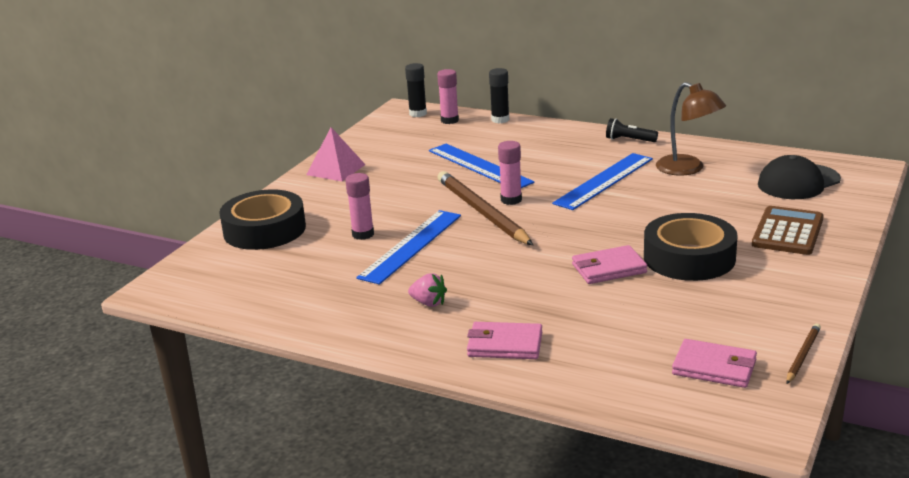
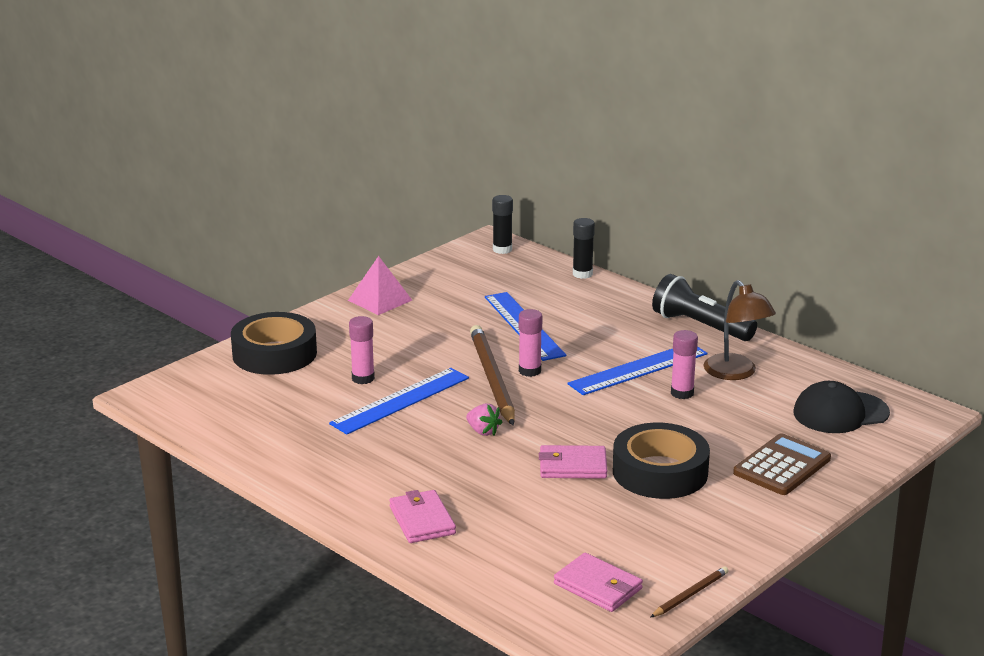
camera: 15 degrees right, 0 degrees up
(428, 303) = (380, 463): pink strawberry -> pink strawberry (483, 431)
(449, 120) = (529, 264): pink glue stick -> pink glue stick (682, 393)
(504, 345) = (422, 520): pink wallet -> pink wallet turned 45 degrees clockwise
(629, 140) = (700, 326): black flashlight -> black flashlight, size x1.86

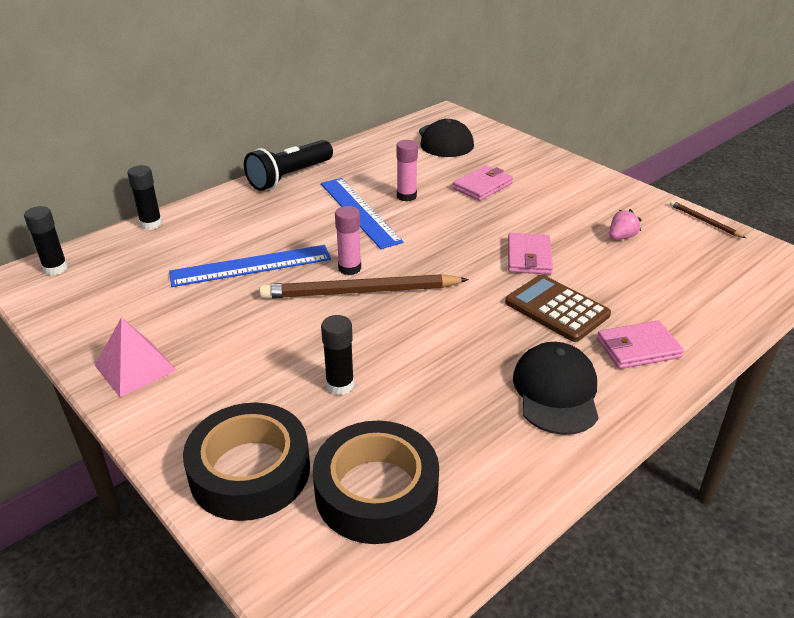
camera: 85 degrees left, 10 degrees up
(358, 473) = (556, 392): none -> black cap
(363, 378) = (340, 385): pink glue stick -> black glue stick
(401, 401) = (398, 356): blue ruler -> none
(483, 431) = (467, 303): pink strawberry -> pink strawberry (621, 237)
(598, 586) = (710, 259): pink wallet -> pink wallet (482, 186)
(660, 472) = (534, 217): black tape -> black tape (376, 491)
(736, 373) = (377, 171): brown lamp -> none
(782, 466) = (521, 169): brown calculator -> brown calculator (557, 309)

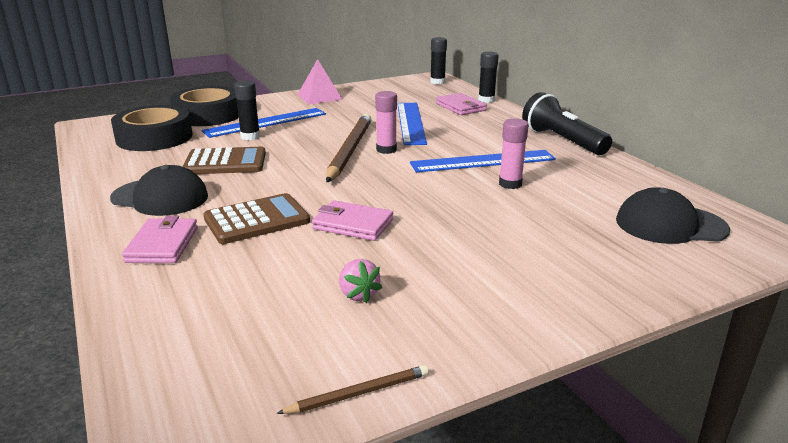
camera: 105 degrees right, 10 degrees down
(275, 389) = (265, 122): none -> blue ruler
(438, 376) = (225, 162): none -> brown calculator
(482, 186) = (527, 227): pink wallet -> pink wallet (460, 107)

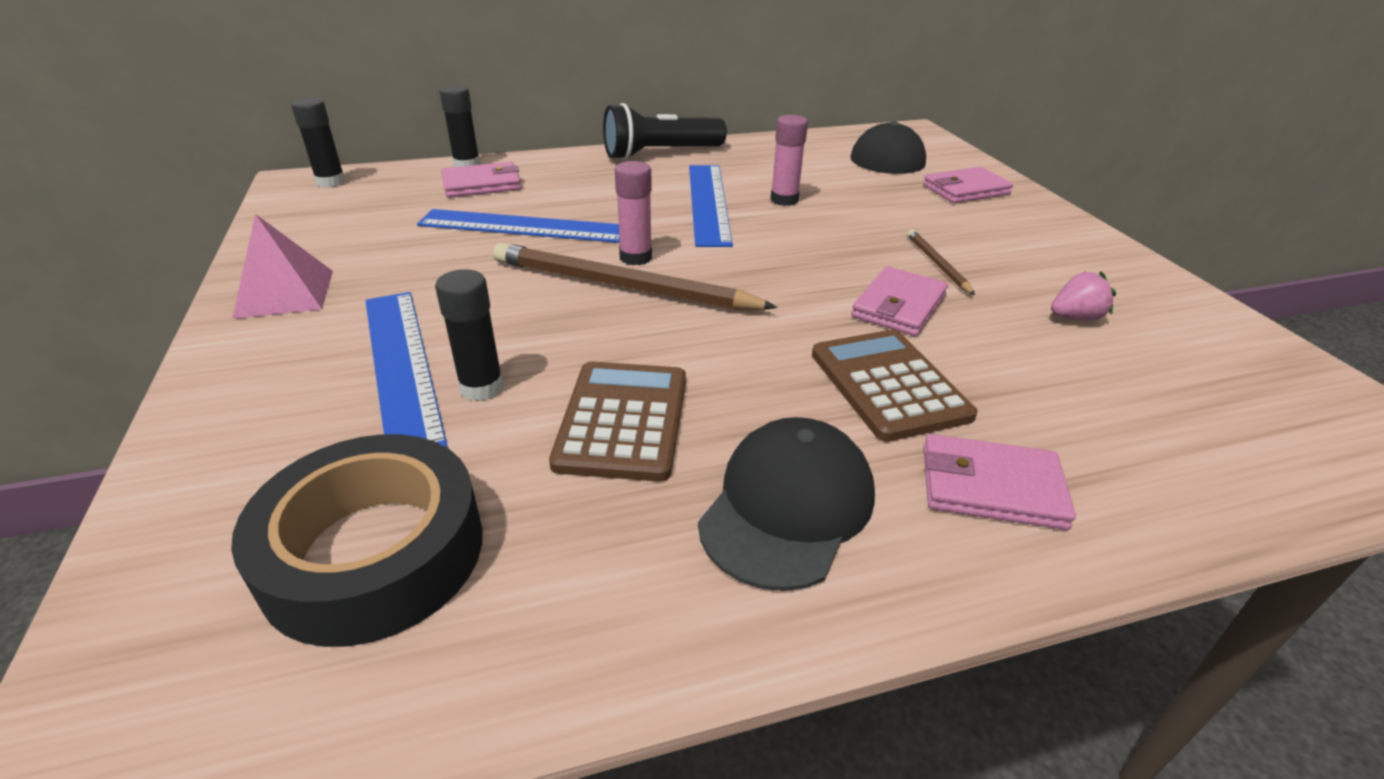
camera: 80 degrees left, 10 degrees up
(208, 115) = (257, 455): black tape -> none
(359, 393) = (1249, 332): brown pencil -> brown pencil (937, 264)
(612, 262) = (965, 190): none -> pink wallet

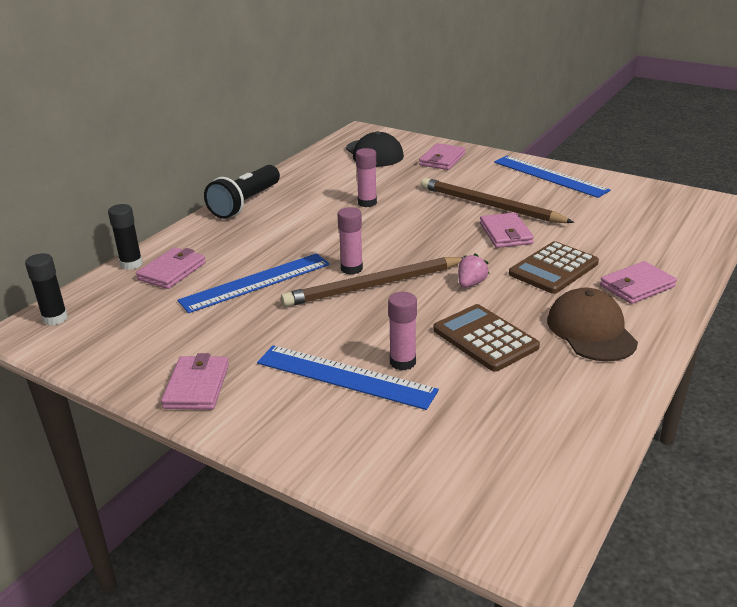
camera: 40 degrees left, 5 degrees down
(285, 293) = (197, 386): pink pyramid -> pink wallet
(374, 552) = (487, 436): black tape -> none
(481, 387) = (402, 362): black glue stick -> pink glue stick
(708, 203) = (331, 222): blue ruler -> blue ruler (549, 176)
(787, 506) = (591, 330): black cap -> brown cap
(888, 385) = (553, 269): brown calculator -> brown calculator turned 75 degrees counterclockwise
(937, 264) = (490, 206): brown pencil -> brown pencil, size x2.12
(1075, 317) = (573, 206): pink strawberry -> pink strawberry (471, 283)

